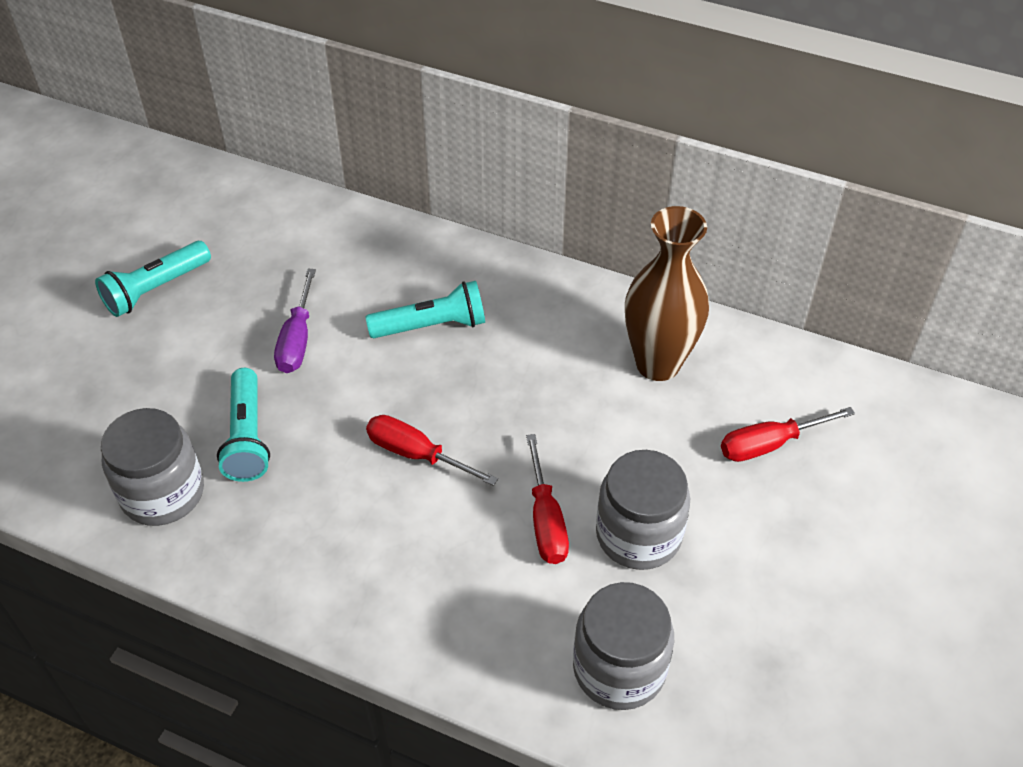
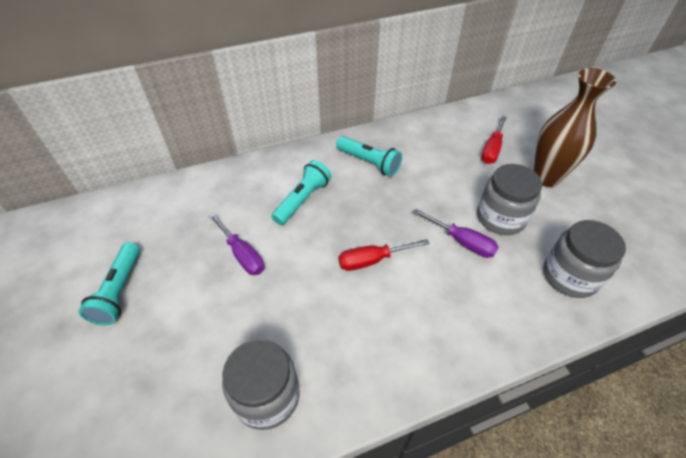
camera: 45 degrees left, 0 degrees up
(247, 437) = (278, 323): turquoise flashlight -> turquoise flashlight (369, 163)
(546, 521) = (462, 242): red screwdriver -> purple screwdriver
(658, 364) = (415, 149): brown vase -> brown vase (545, 177)

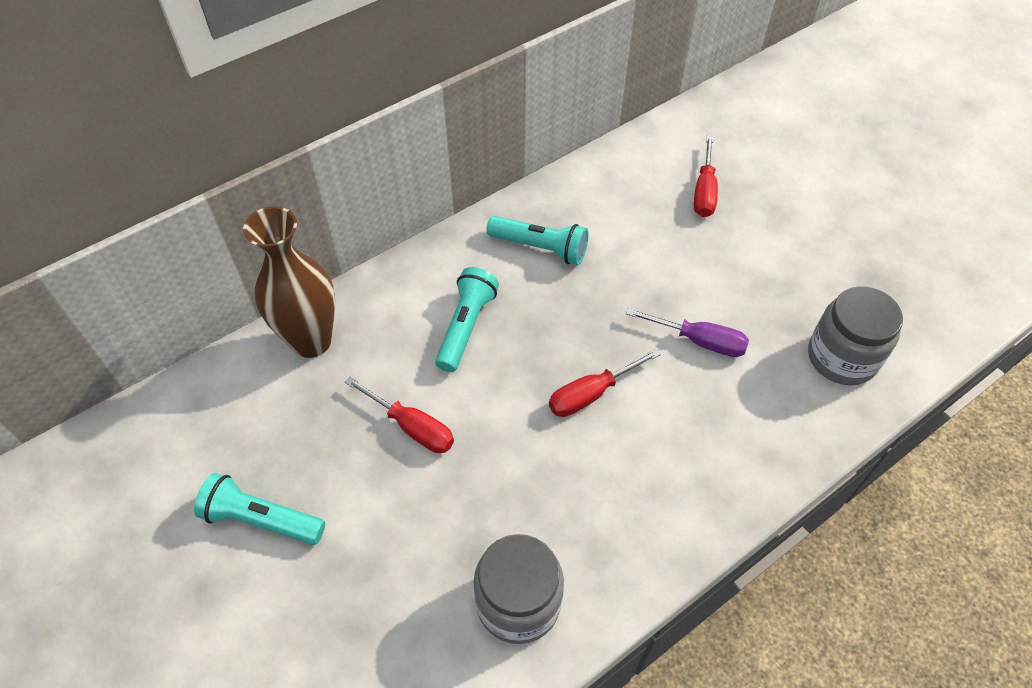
camera: 15 degrees left, 5 degrees up
(119, 291) = (261, 519): turquoise flashlight -> turquoise flashlight turned 120 degrees clockwise
(242, 255) = (413, 427): purple screwdriver -> red screwdriver
(500, 218) = (740, 295): grey jar -> none
(545, 177) = (784, 222): brown vase -> brown vase (311, 341)

